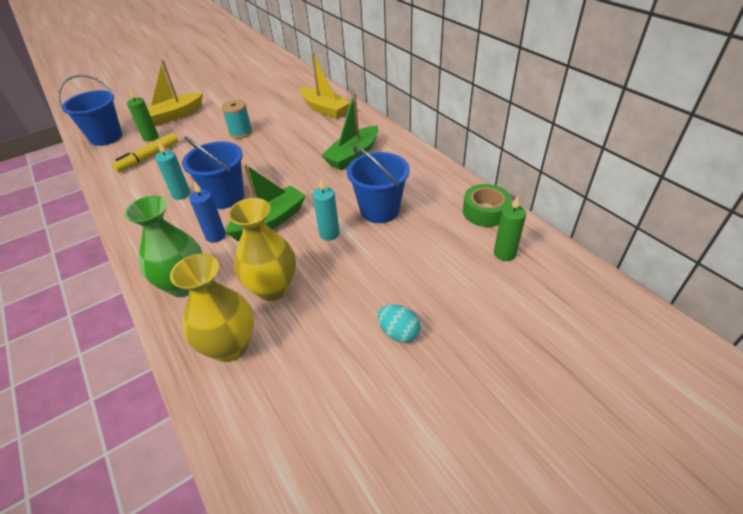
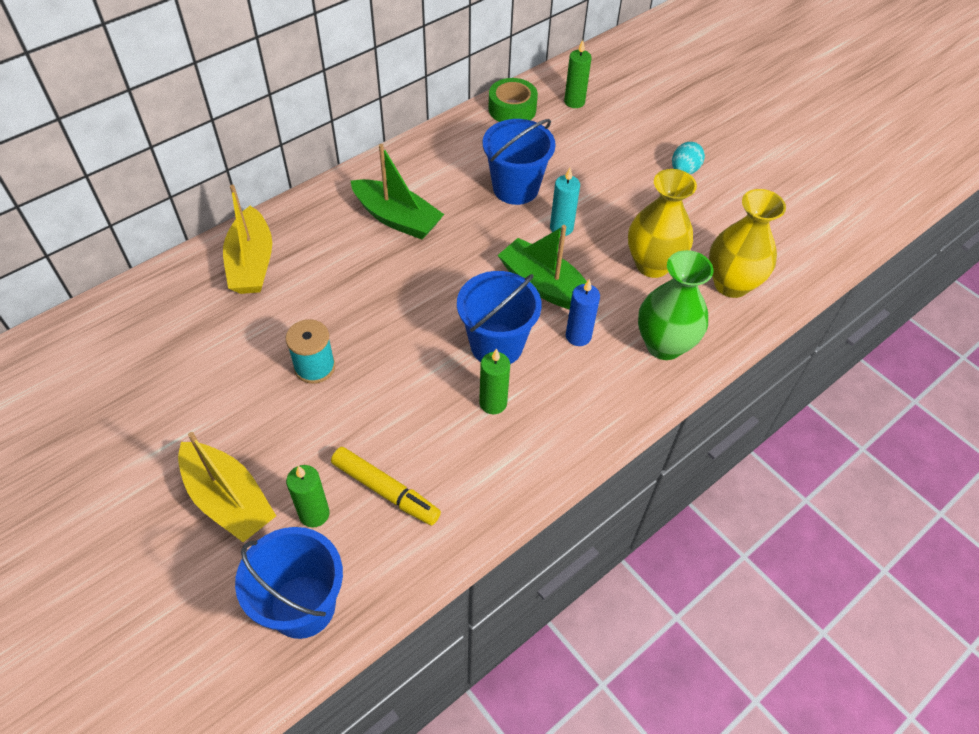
camera: 100 degrees left, 10 degrees up
(181, 194) = (493, 403): turquoise candle -> green candle
(324, 109) = (252, 263): yellow boat -> yellow boat turned 135 degrees clockwise

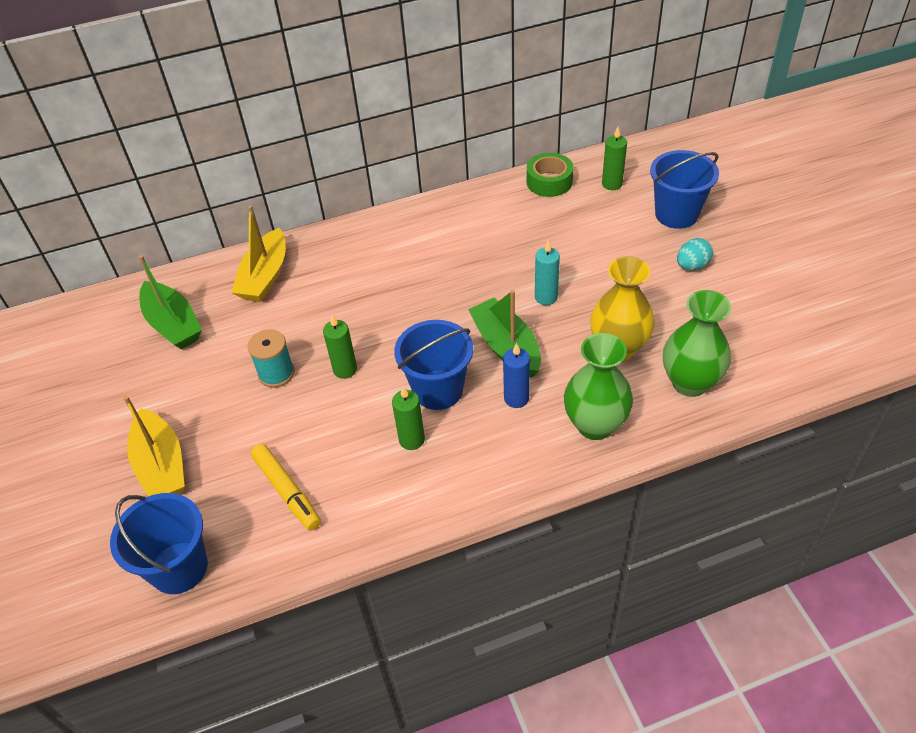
camera: 25 degrees right, 5 degrees down
(314, 514) = (221, 495): green candle -> green candle (345, 369)
(397, 218) = (401, 261): green boat -> green boat (173, 324)
(515, 188) = (519, 254): blue bucket -> blue bucket (676, 214)
(731, 284) = (690, 382): yellow vase -> green vase

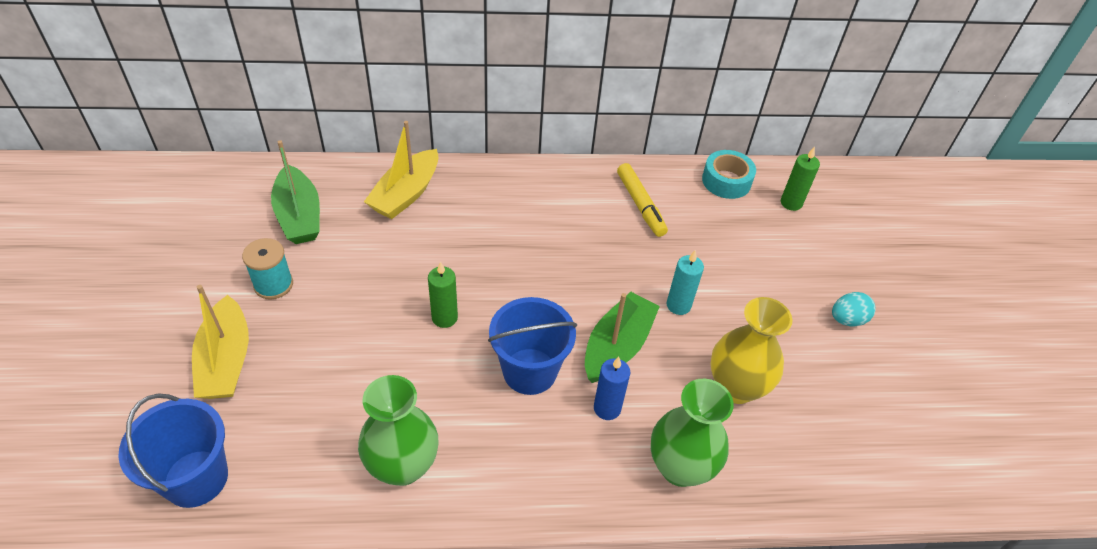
camera: 10 degrees right, 0 degrees up
(276, 373) = (376, 299): turquoise spool -> turquoise spool (273, 285)
(287, 491) = (335, 431): yellow marker -> yellow marker (640, 204)
(412, 440) = (482, 418): green candle -> none
(506, 346) = (617, 346): green boat -> green boat turned 45 degrees clockwise
(549, 182) = (726, 181): green tape -> turquoise tape
(676, 214) = (849, 257): blue bucket -> none
(690, 382) = (801, 453): green vase -> green vase (403, 466)

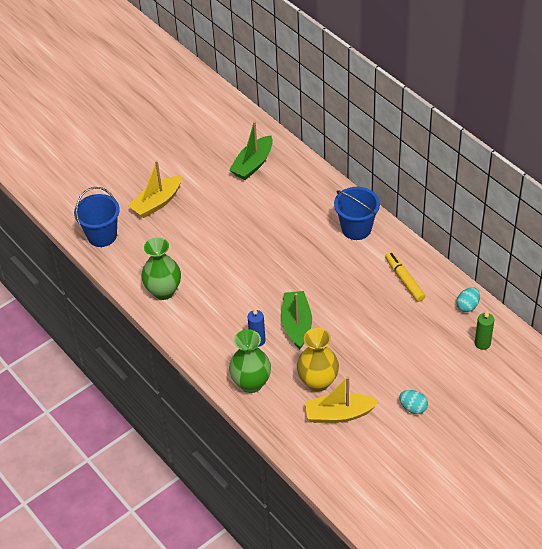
camera: 60 degrees right, 0 degrees up
(273, 285) = (207, 186): turquoise spool -> none
(406, 194) = (308, 189): yellow boat -> yellow boat (339, 414)
(444, 318) = (249, 254): green candle -> none
(529, 371) = (250, 301): blue bucket -> blue bucket (356, 229)
(617, 346) = (297, 324): green boat -> green boat turned 90 degrees counterclockwise
(640, 204) = (404, 280): yellow marker -> yellow marker turned 120 degrees clockwise
(678, 305) = (348, 333): turquoise candle -> none
(726, 181) = (467, 306): turquoise tape -> turquoise egg

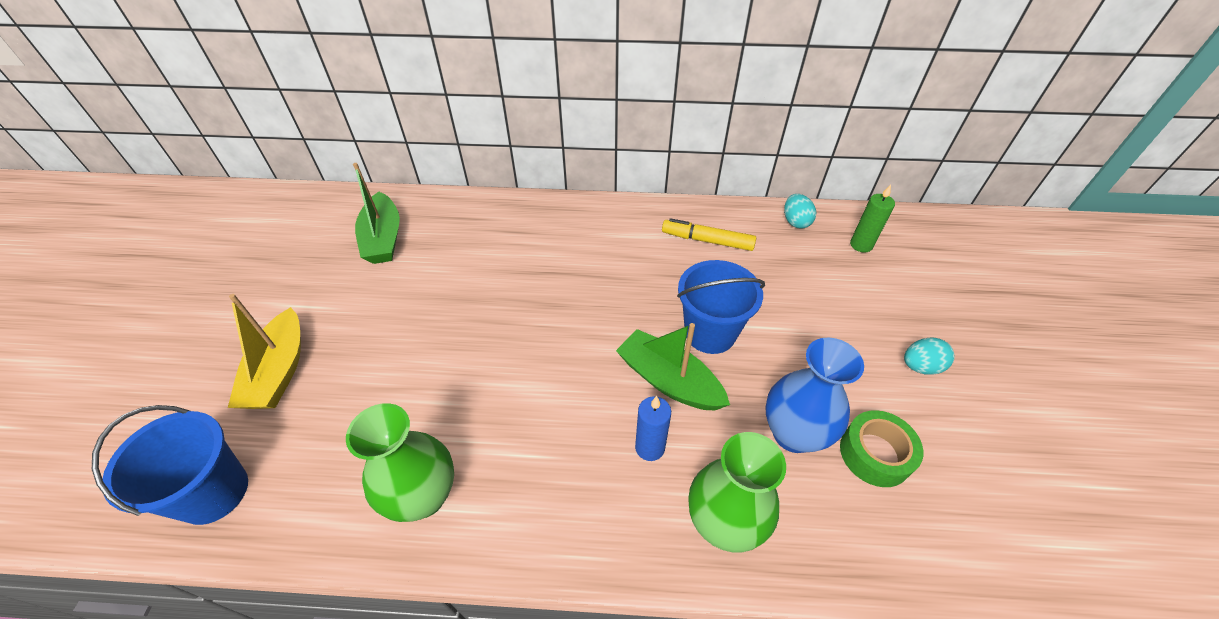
camera: 50 degrees left, 0 degrees up
(318, 382) = (793, 433): yellow vase -> blue vase
(339, 414) = (875, 454): yellow boat -> green tape
(356, 229) = (590, 226): blue bucket -> blue bucket (710, 333)

